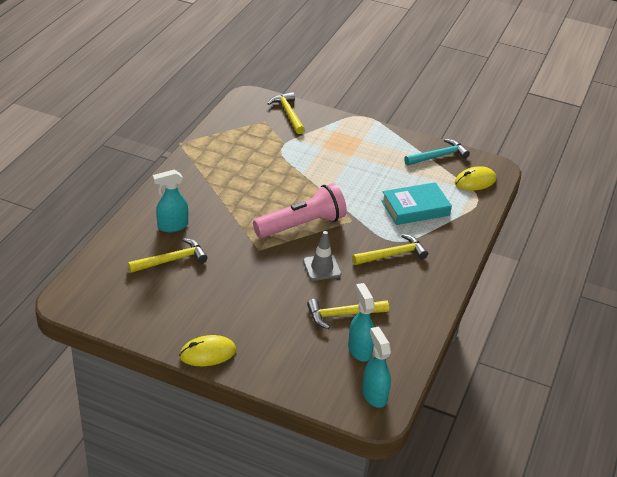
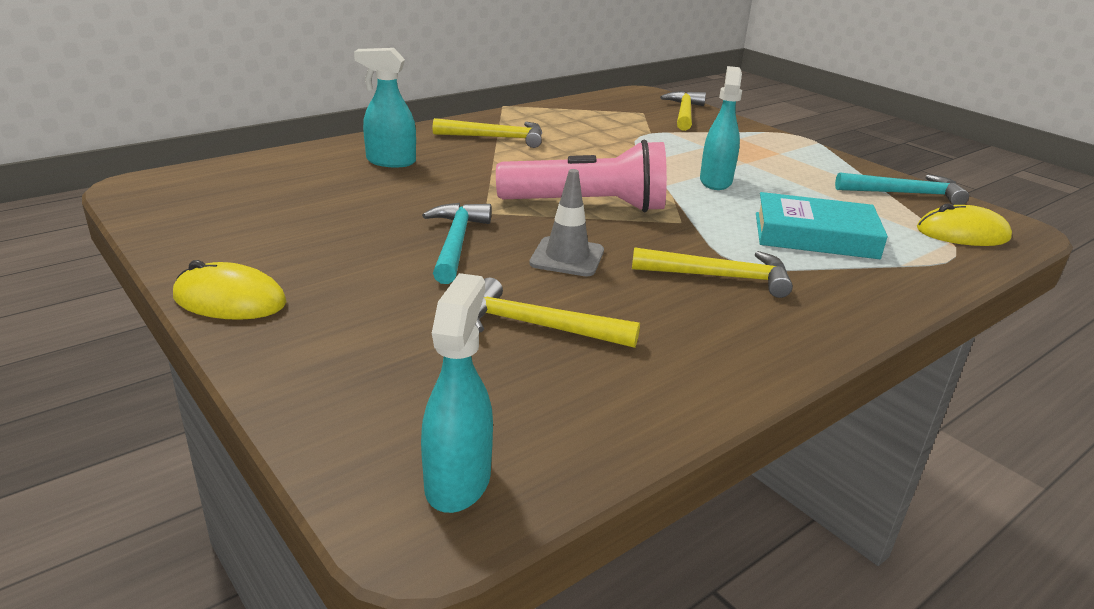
camera: 30 degrees right, 10 degrees down
(172, 260) = (340, 189): yellow hammer -> yellow hammer (496, 138)
(266, 278) = (456, 243): none -> turquoise hammer
(359, 350) = (513, 388): turquoise spray bottle -> turquoise spray bottle (715, 181)

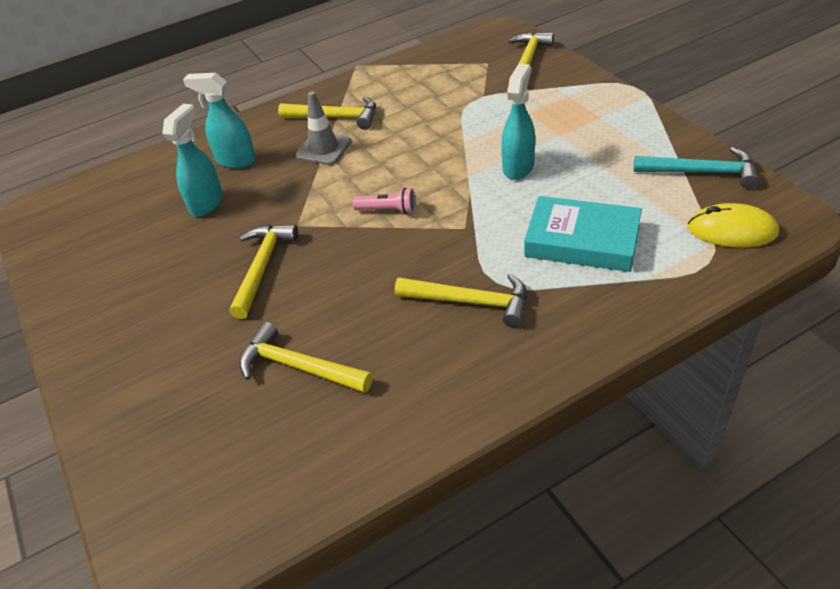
camera: 15 degrees right, 15 degrees up
(230, 300) = (79, 342): yellow mouse -> none
(456, 243) = (262, 267): turquoise hammer -> yellow hammer
(458, 481) = (196, 529): turquoise spray bottle -> turquoise spray bottle (207, 203)
(567, 257) = (348, 281): grey traffic cone -> grey traffic cone (323, 149)
(588, 205) = (388, 210): pink flashlight -> pink flashlight, size x0.42

